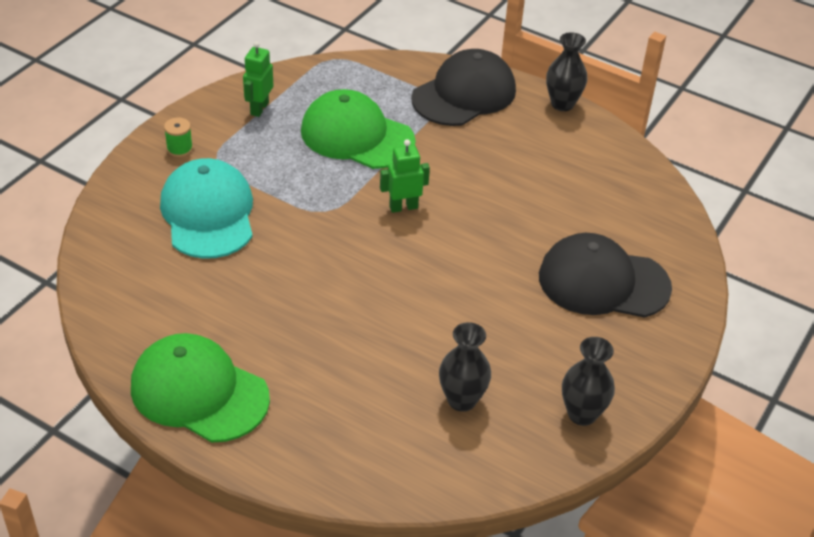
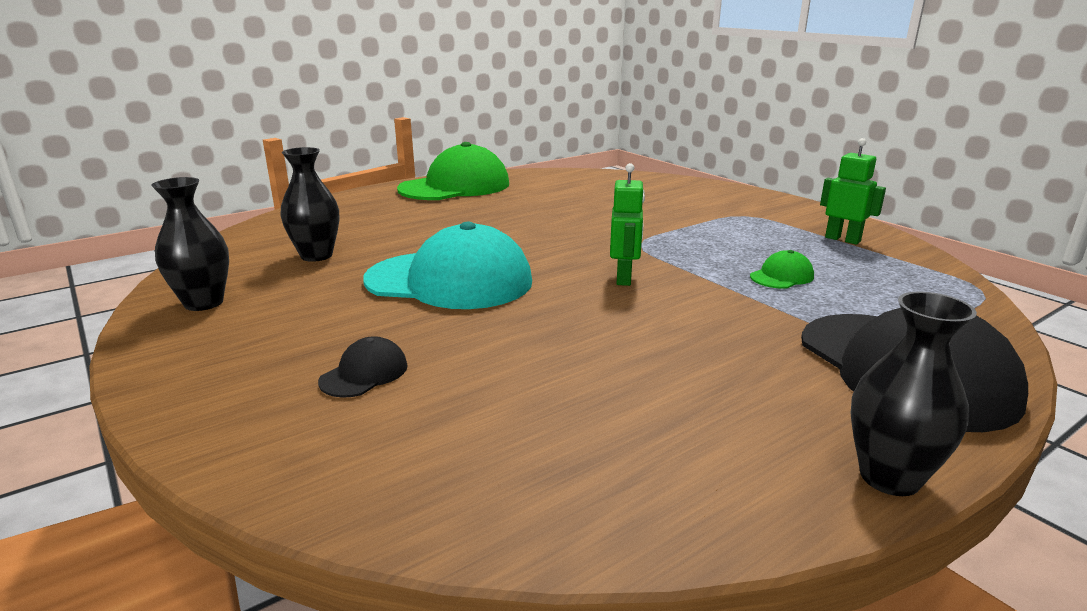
camera: 115 degrees right, 20 degrees down
(179, 149) = (767, 206): green spool -> none
(208, 213) = (662, 206): turquoise cap -> turquoise cap (449, 281)
(357, 136) = (781, 276): green cap -> green cap, size x0.42
(603, 282) = (364, 373): black cap -> black cap, size x0.42

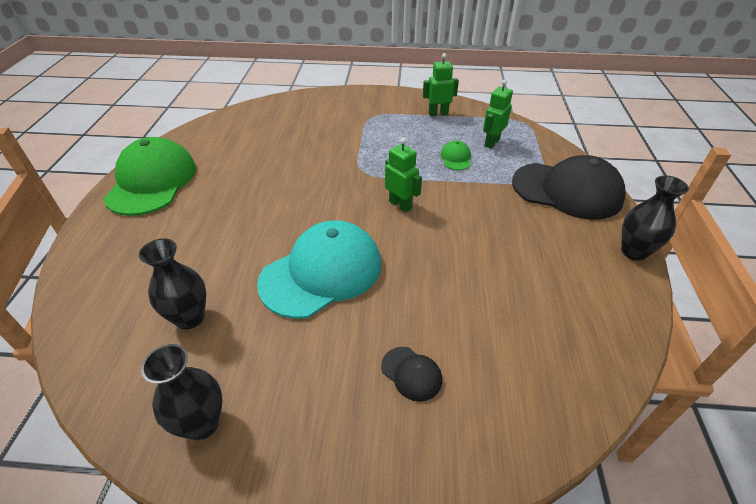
camera: 50 degrees left, 20 degrees up
(364, 373) = (411, 373): black cap -> black cap turned 150 degrees clockwise
(872, 285) = (491, 143): none -> green robot

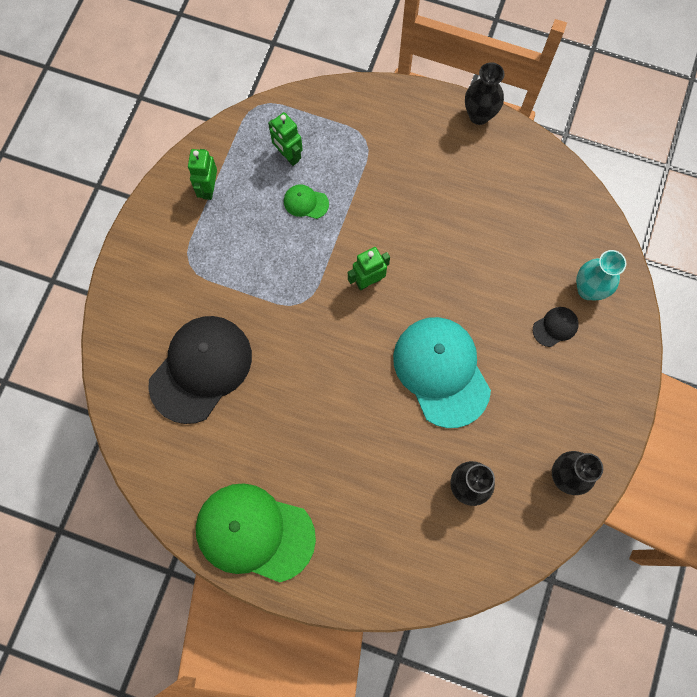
camera: 75 degrees left, 30 degrees up
(481, 405) = (588, 289): none -> turquoise vase
(567, 191) = (388, 124): black cap -> black cap (201, 369)

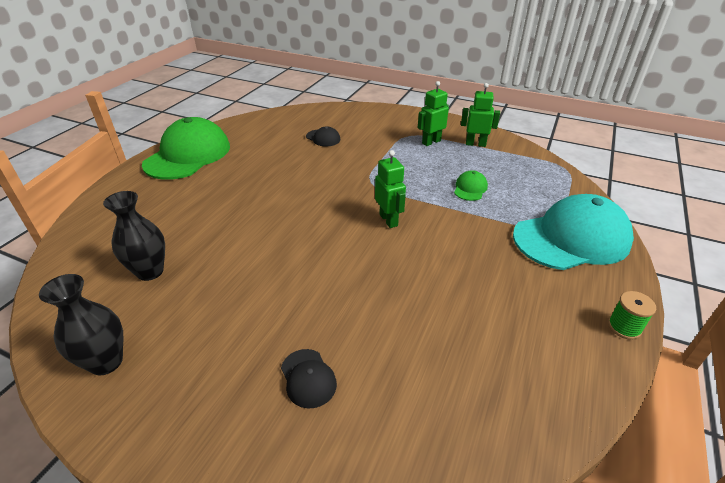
camera: 95 degrees right, 35 degrees down
(201, 369) = (323, 138): black cap -> black cap, size x0.42
(288, 156) = (517, 181): green robot -> green robot (431, 142)
(441, 371) = (280, 263): turquoise cap -> turquoise cap (571, 238)
(479, 115) = (624, 327): black vase -> green spool
(588, 289) = (359, 432): turquoise vase -> none

